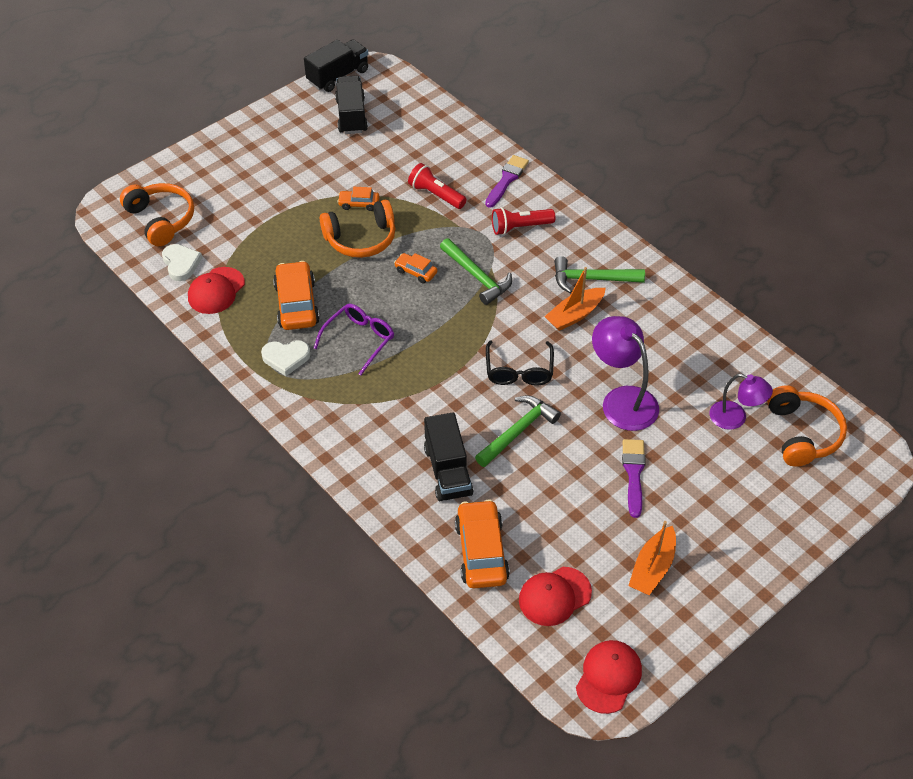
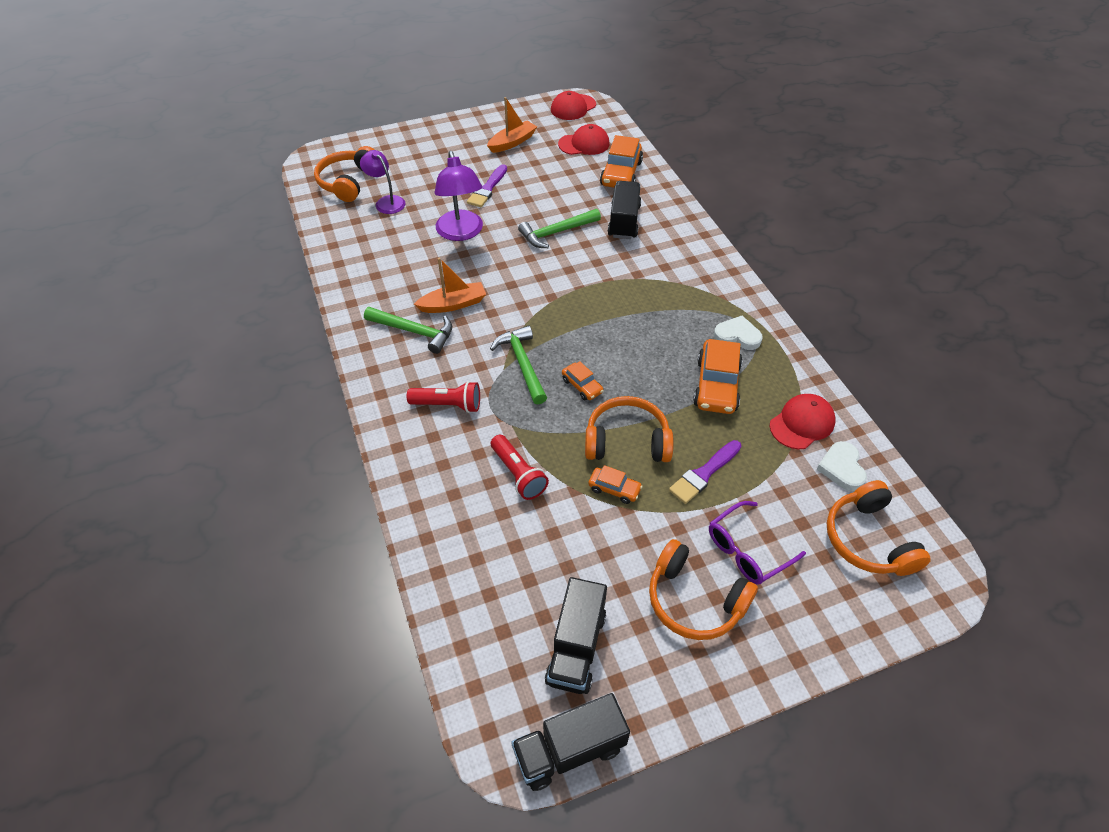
camera: 160 degrees left, 0 degrees up
(282, 155) = (694, 600): none -> orange headphones
(359, 340) = (663, 334): purple glasses -> purple glasses (747, 550)
(506, 180) = (426, 470): purple brush -> purple brush (704, 474)
(519, 371) = (530, 273): black glasses -> none

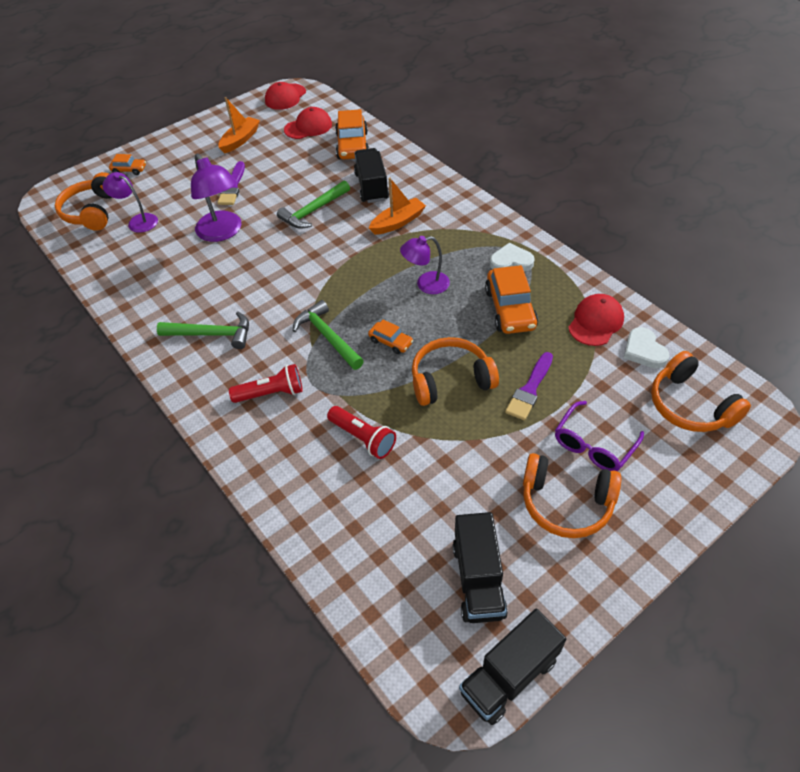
camera: 15 degrees left, 0 degrees up
(453, 304) = (240, 299): orange boat -> orange boat (398, 222)
(614, 489) = (456, 426): orange car -> orange car (129, 170)
(640, 337) = (426, 284): none -> purple lamp

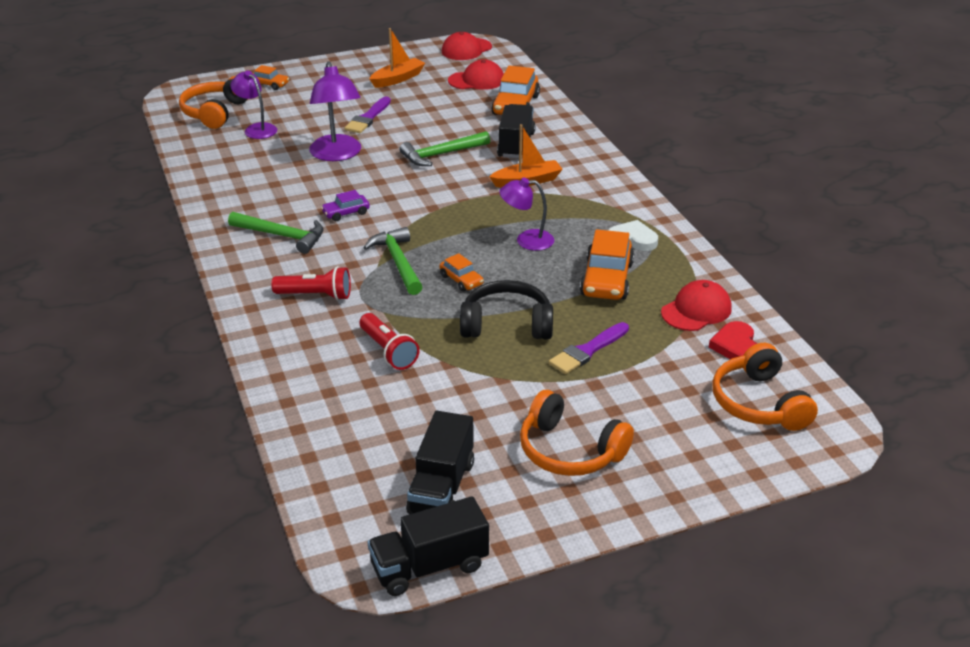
camera: 15 degrees right, 15 degrees down
(258, 294) = (346, 213): none -> purple car
(450, 379) = (506, 324): orange headphones -> black headphones
(593, 445) = (629, 411): purple glasses -> none
(644, 351) = (736, 346): white heart -> red heart

